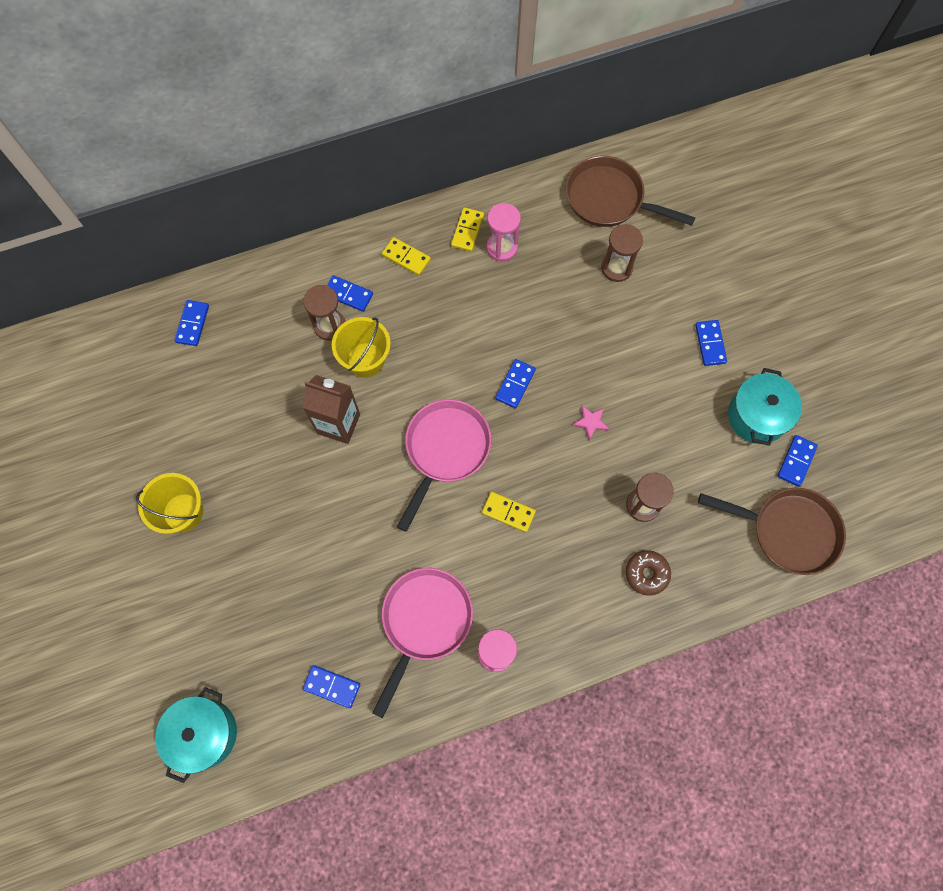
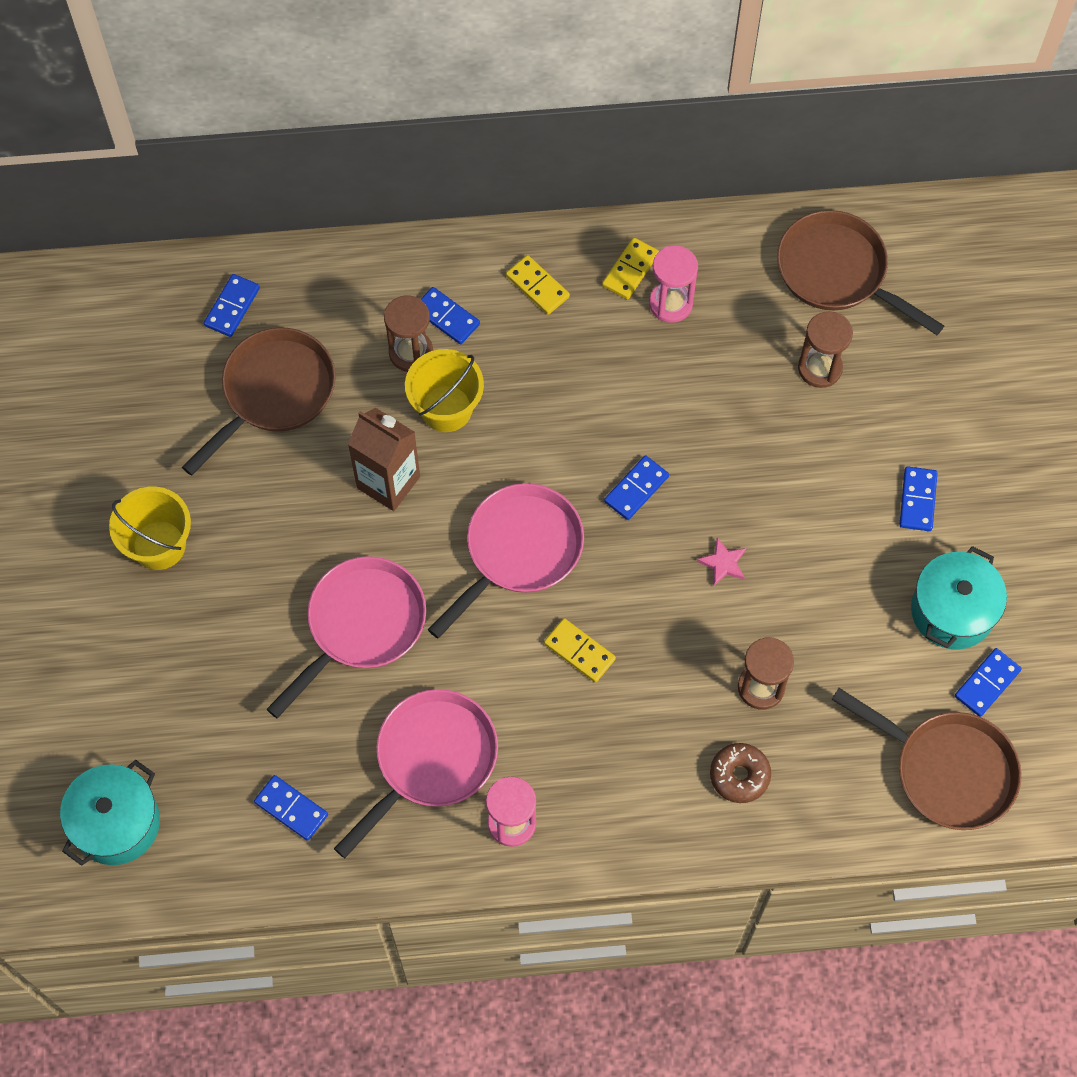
camera: 15 degrees right, 5 degrees down
(239, 379) = (274, 393): none -> brown pan
(347, 534) = (361, 625): none -> pink pan

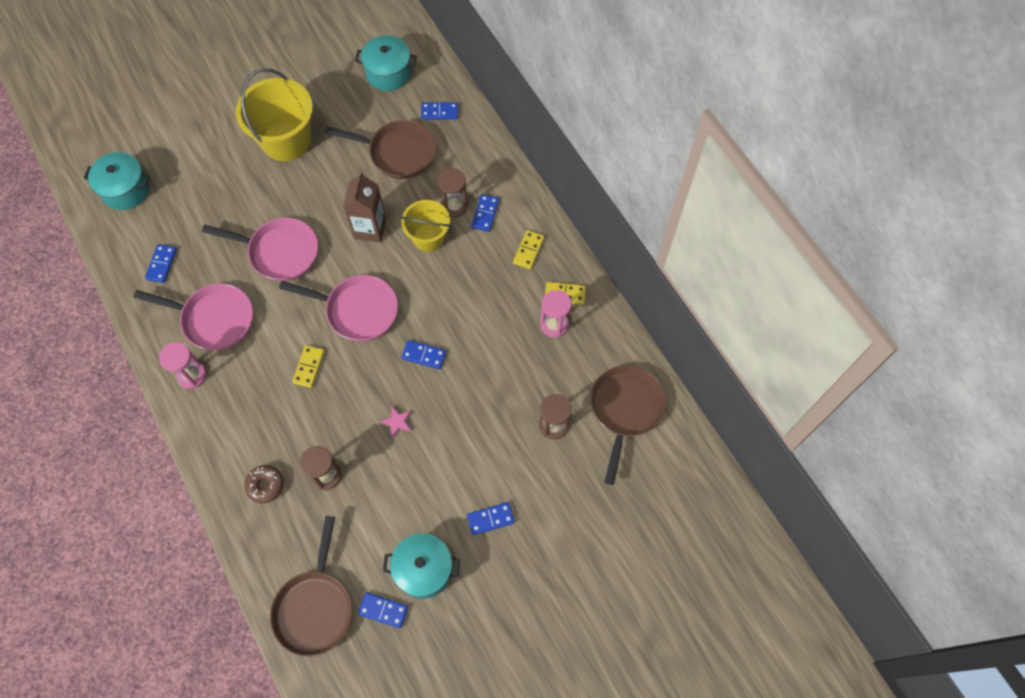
camera: 65 degrees right, 0 degrees up
(116, 350) = (388, 73): none -> turquoise pot
(159, 545) = (286, 140): yellow bucket -> yellow bucket, size x1.61

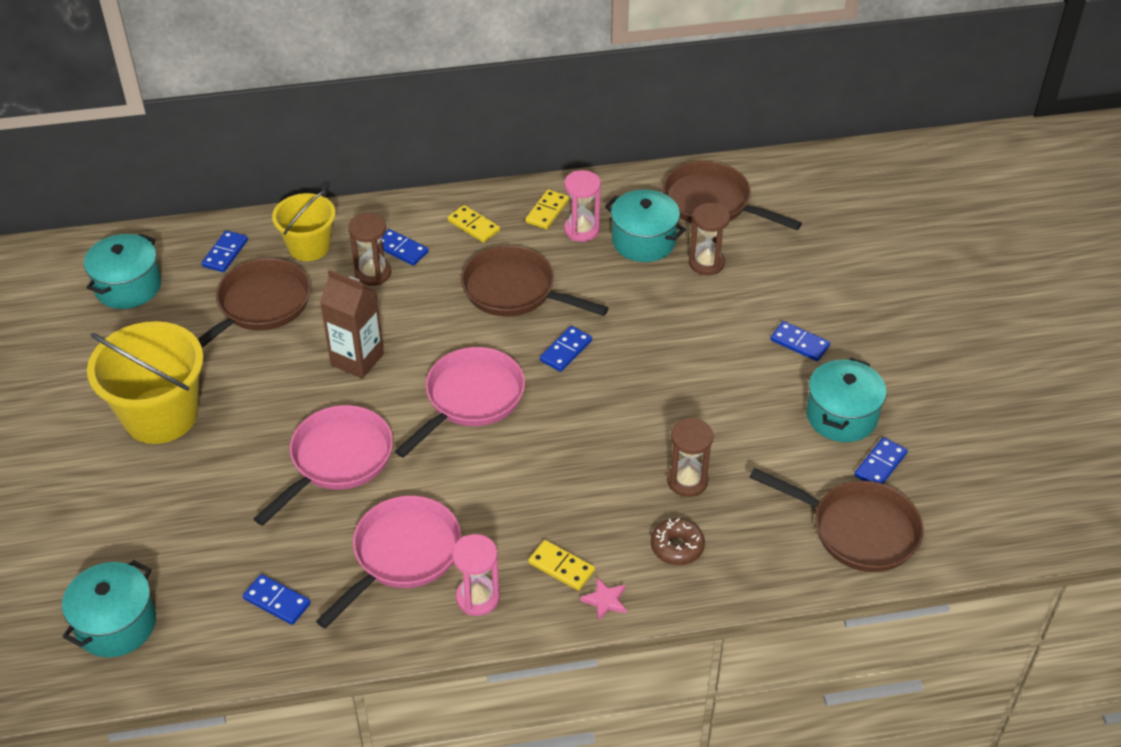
camera: 70 degrees left, 20 degrees down
(309, 367) = (527, 466): yellow domino -> yellow domino (561, 567)
(397, 422) = (644, 396): pink star -> pink star (605, 600)
(428, 237) = (403, 307): yellow bucket -> yellow bucket (309, 247)
(471, 301) = (515, 291): none -> brown pan
(490, 519) = (799, 343): blue domino -> blue domino turned 60 degrees counterclockwise
(560, 372) = (643, 241): none -> turquoise pot

